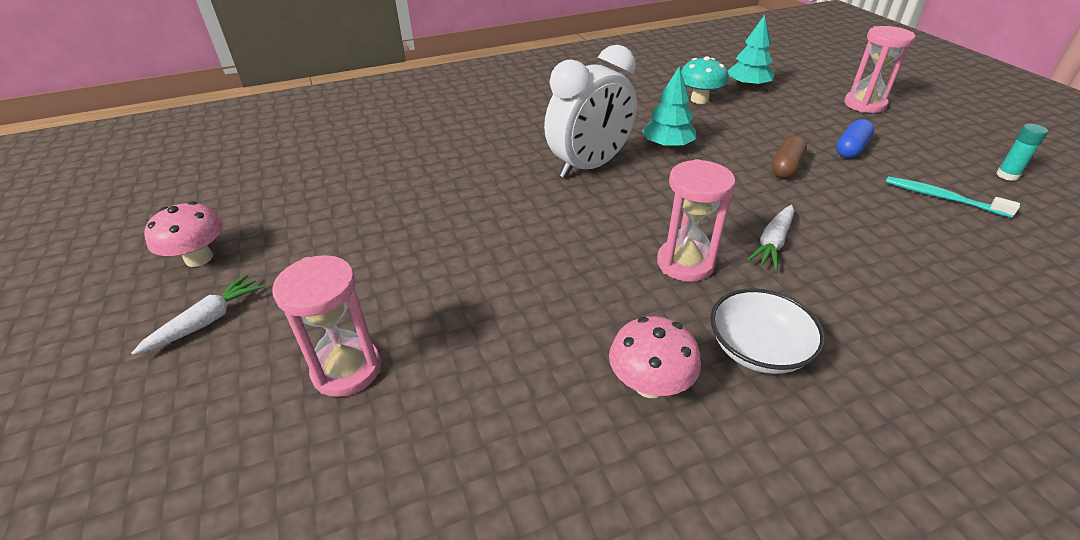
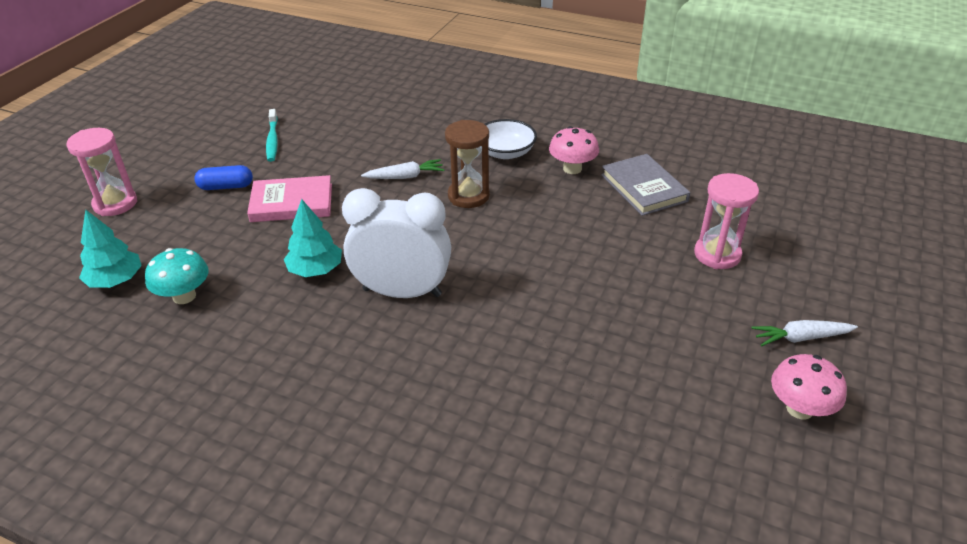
camera: 135 degrees left, 0 degrees up
(524, 420) = (643, 188): none -> grey book
(685, 263) = (468, 196): pink hourglass -> brown hourglass
(786, 167) = (292, 203): brown capsule -> pink book
(1007, 175) = (211, 127): turquoise glue stick -> none

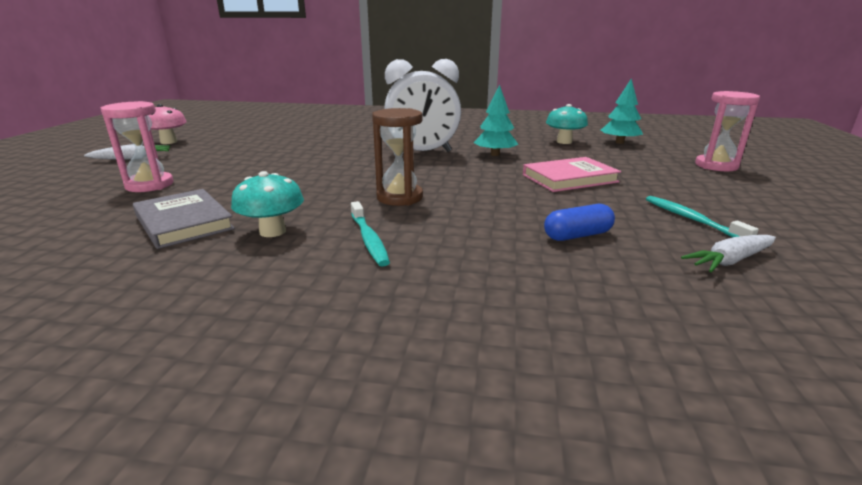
camera: 165 degrees right, 15 degrees down
(226, 187) = (651, 182): blue capsule -> blue capsule (577, 235)
(405, 177) = (482, 204): white carrot -> white carrot (730, 261)
(505, 152) = (369, 239): white bowl -> turquoise toothbrush
(572, 169) = (273, 231): pink mushroom -> turquoise mushroom

